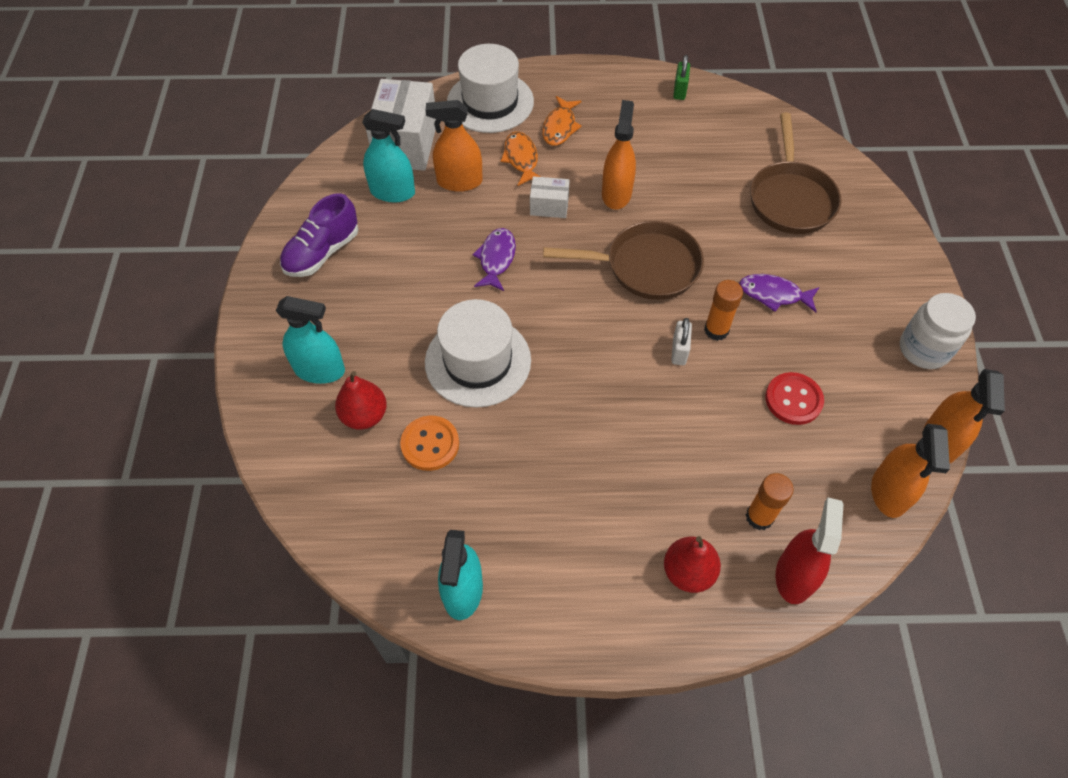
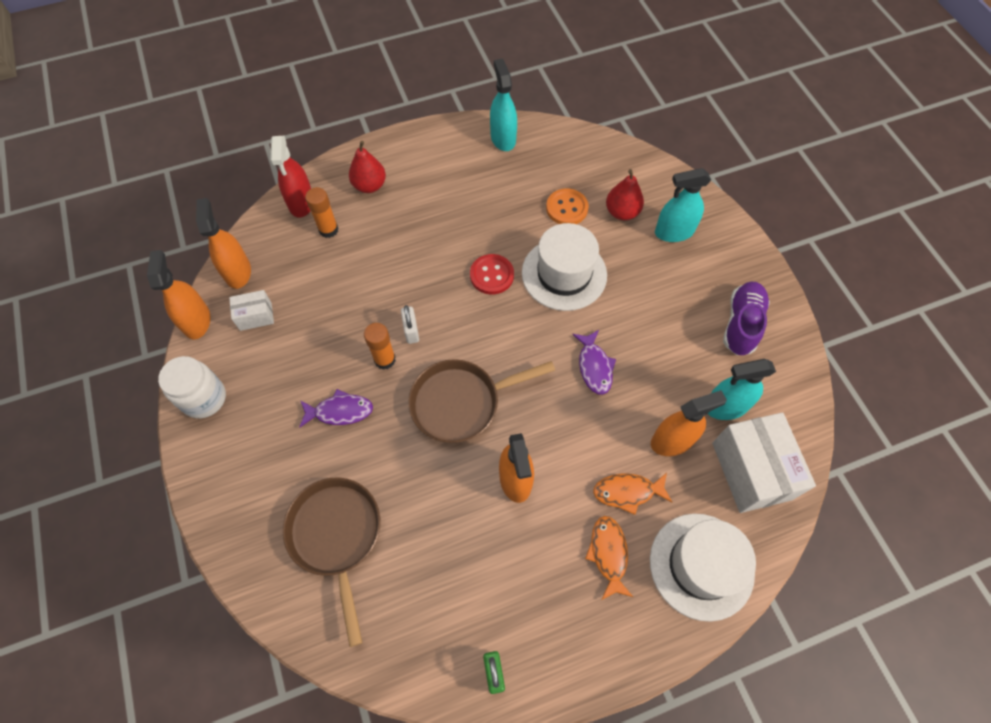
camera: 160 degrees right, 5 degrees up
(521, 159) = (627, 492): orange fish -> orange fish turned 120 degrees clockwise
(549, 206) = (574, 440): white box -> white box (256, 316)
(793, 399) = (313, 319): red button -> red button (492, 275)

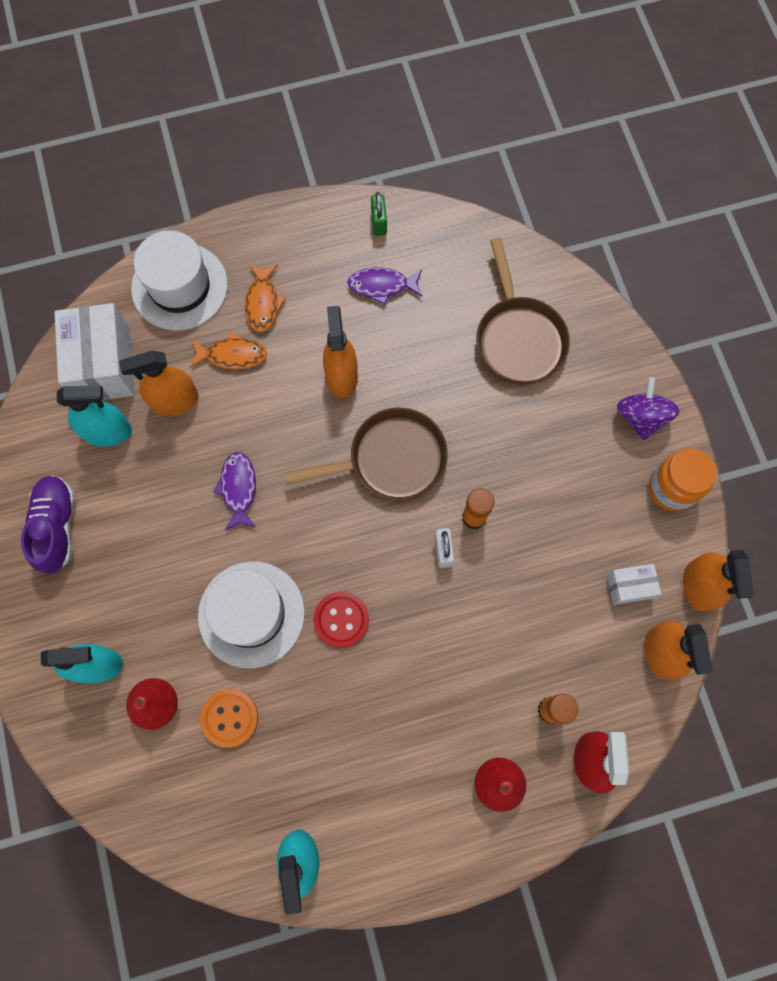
camera: 175 degrees left, 10 degrees up
(204, 398) = (672, 488): white jar -> orange jar
(221, 462) = (641, 417): none -> purple spinning top
(340, 411) = (522, 461): purple fish -> purple fish (382, 286)
(741, 324) = (56, 526): purple shoe -> purple shoe turned 150 degrees clockwise

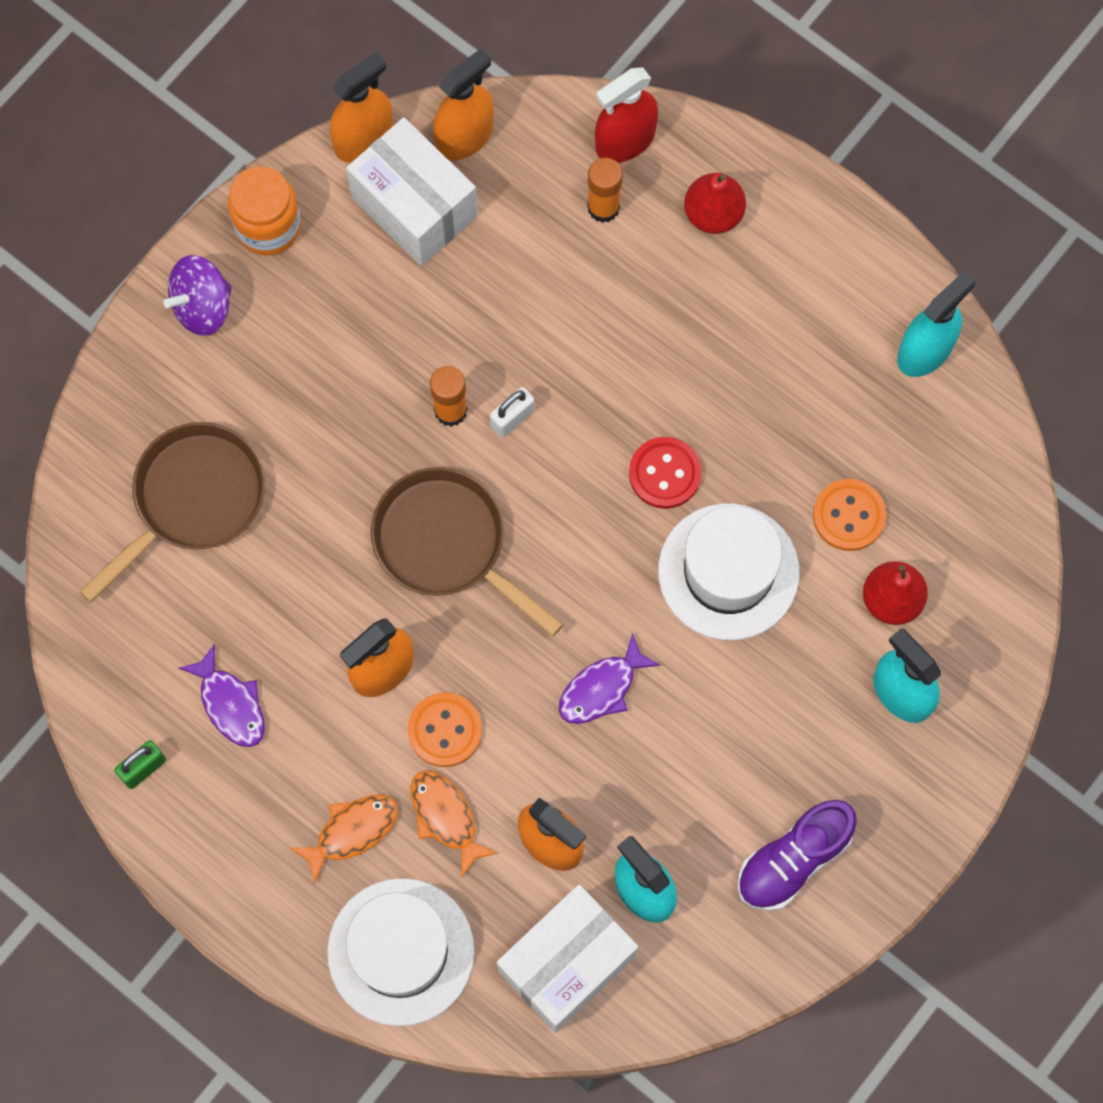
camera: 125 degrees left, 0 degrees up
(281, 386) = (445, 730): none -> orange button
(629, 586) = (414, 206): white box -> white box, size x1.98

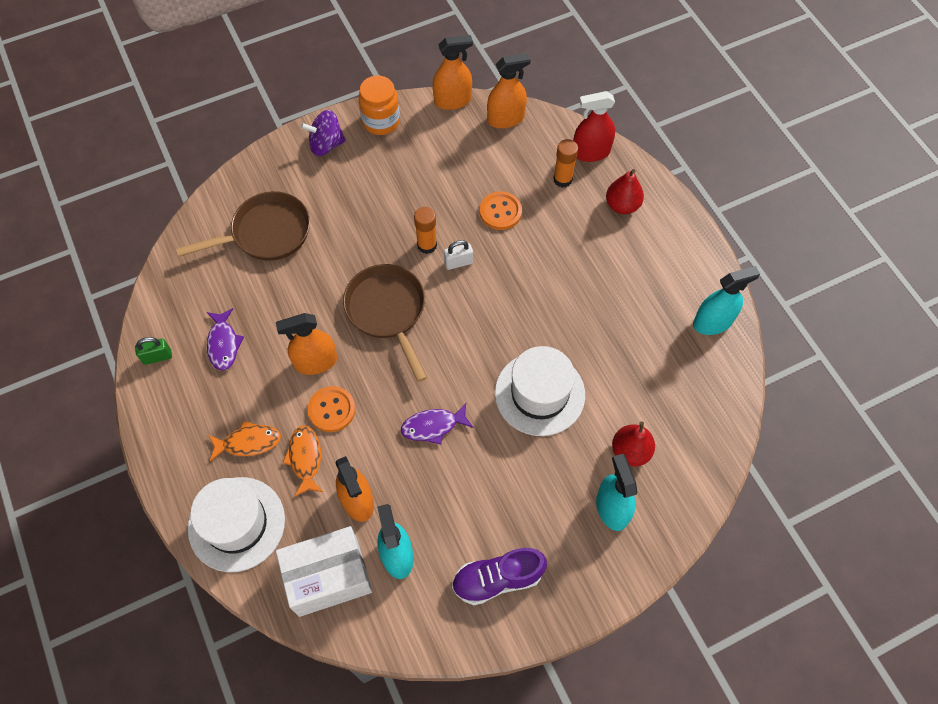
camera: 25 degrees right, 10 degrees down
(414, 206) = (461, 141): white box -> none
(665, 473) = (529, 325): red button -> none
(849, 516) = (626, 393): orange button -> orange button (500, 212)

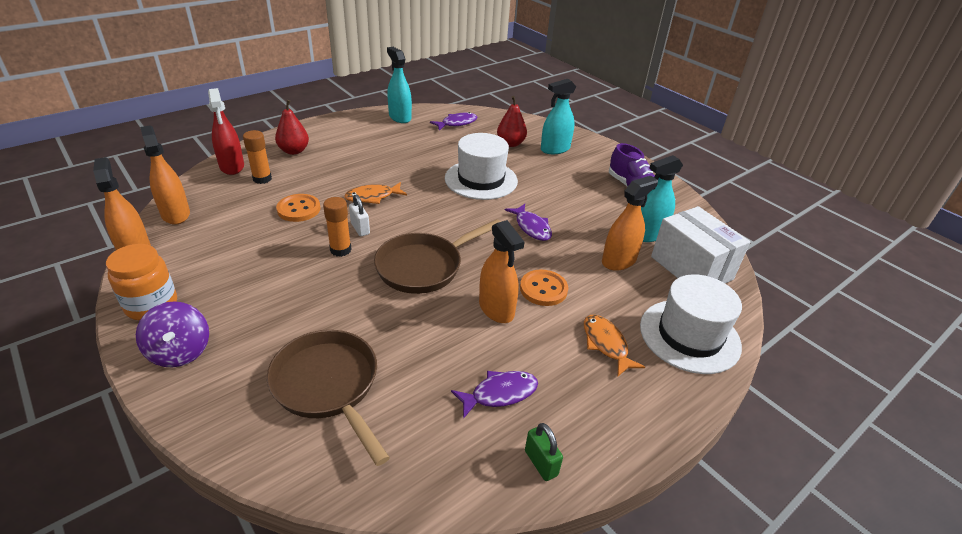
camera: 105 degrees left, 25 degrees down
(305, 458) = (600, 299): orange fish -> orange fish (372, 197)
(694, 392) = (457, 123): none -> purple fish

